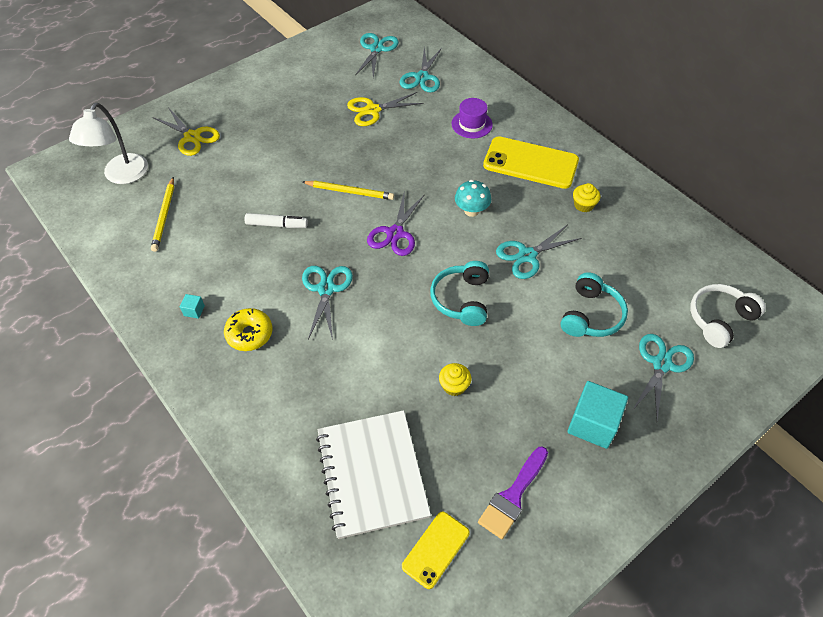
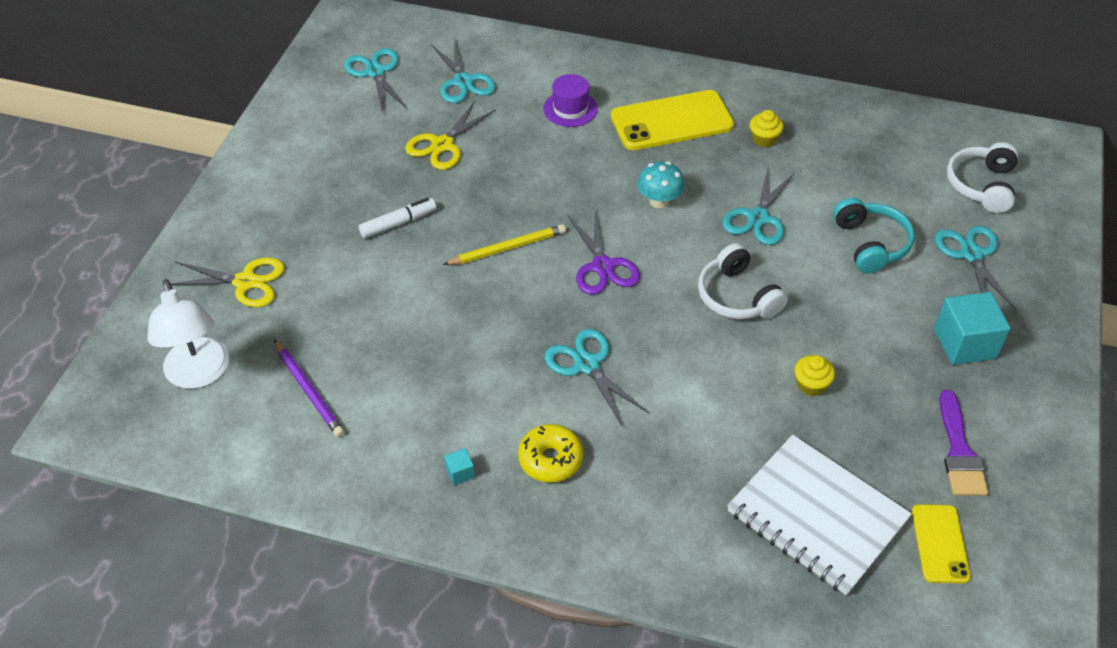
camera: 35 degrees left, 5 degrees down
(164, 216) = (309, 390): yellow pencil -> purple pencil
(276, 225) = (459, 327): white marker -> white marker (398, 223)
(462, 299) = (737, 296): turquoise headphones -> white headphones

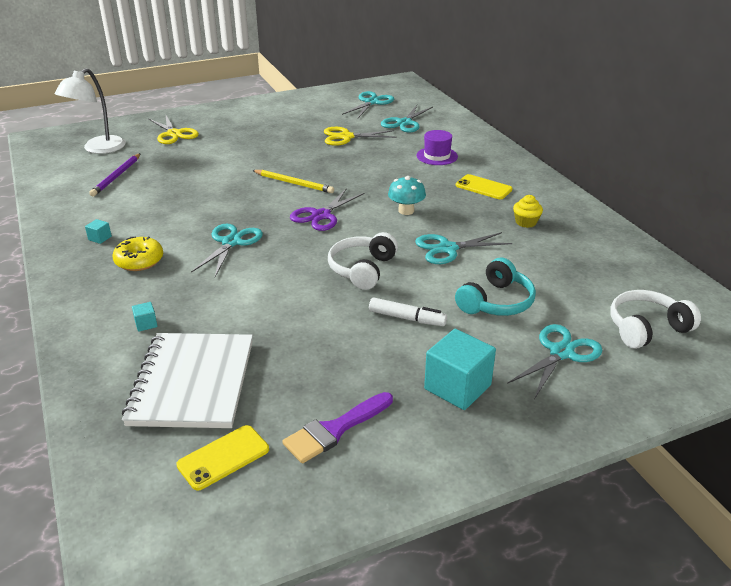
camera: 50 degrees right, 15 degrees down
(398, 223) = (268, 150): white marker -> white marker (407, 318)
(671, 121) = (483, 187): yellow phone -> yellow phone, size x0.57
(685, 508) = (146, 324): none -> turquoise cube
(811, 384) = (318, 330): yellow cupcake -> none

